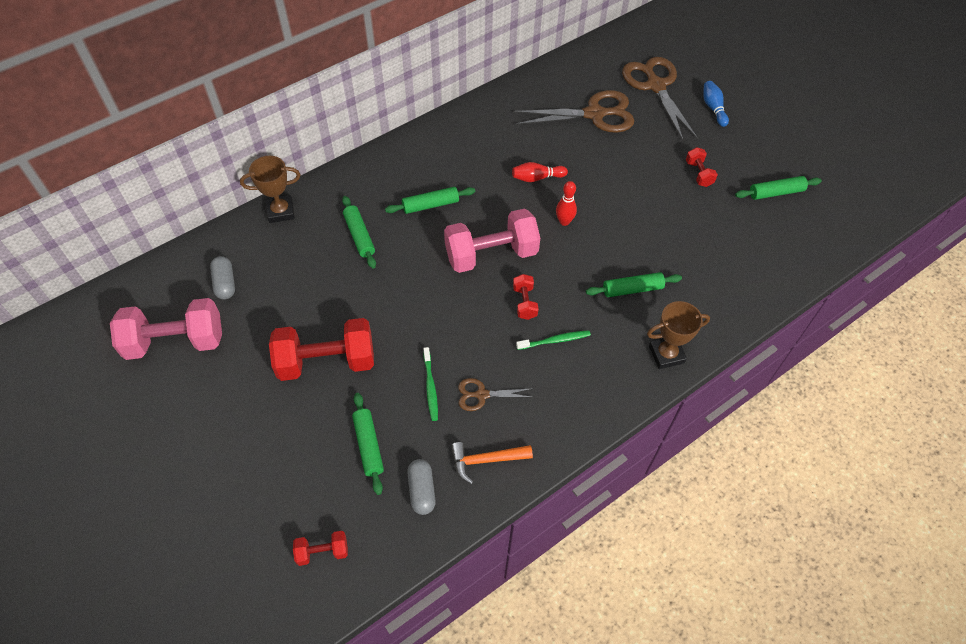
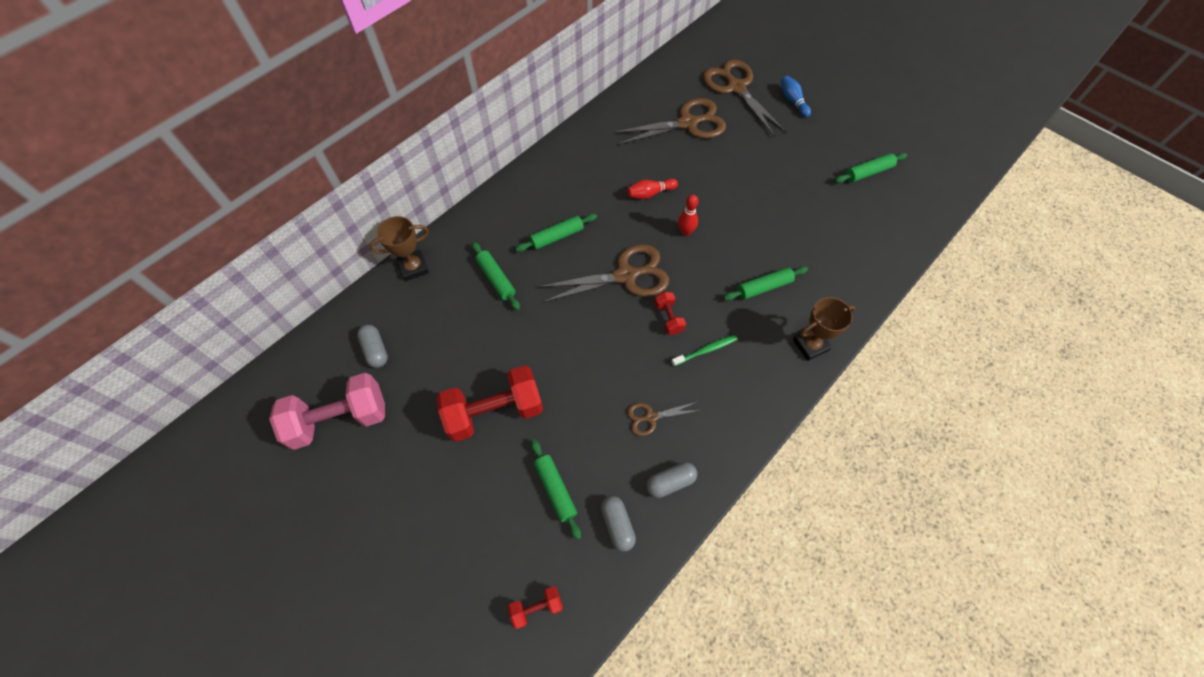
camera: 10 degrees left, 5 degrees up
(430, 387) = (601, 419): green toothbrush -> none
(485, 460) = (670, 482): orange hammer -> grey capsule
(491, 254) = (626, 276): pink dumbbell -> brown scissors
(698, 174) = (795, 166): red dumbbell -> none

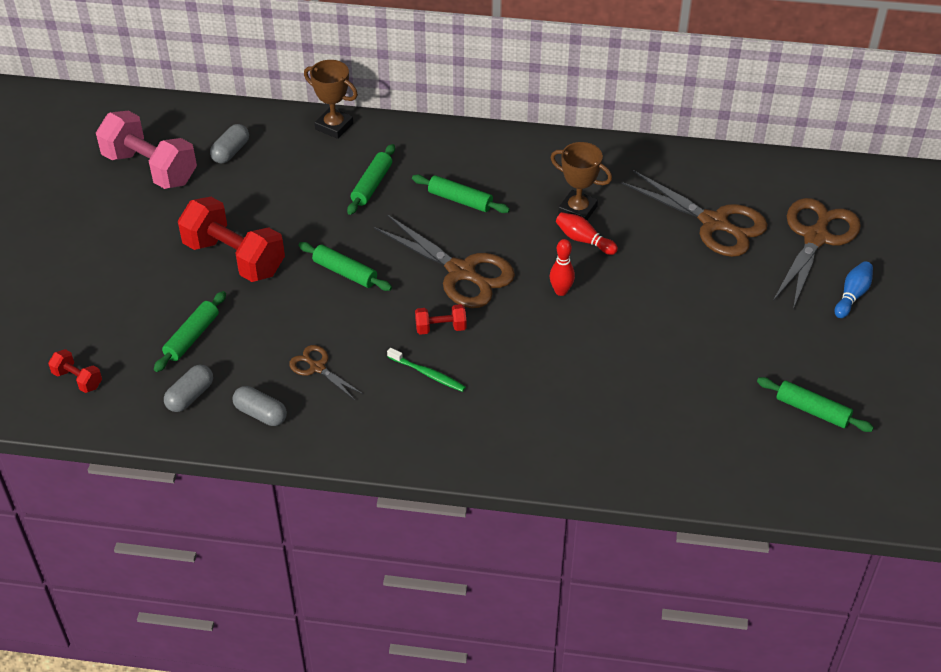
camera: 55 degrees right, 15 degrees down
(668, 318) = (440, 328): red dumbbell -> red dumbbell turned 45 degrees clockwise
(764, 287) = (549, 386): green rolling pin -> green rolling pin (345, 272)
(810, 345) = (510, 456): brown trophy -> brown trophy (577, 210)

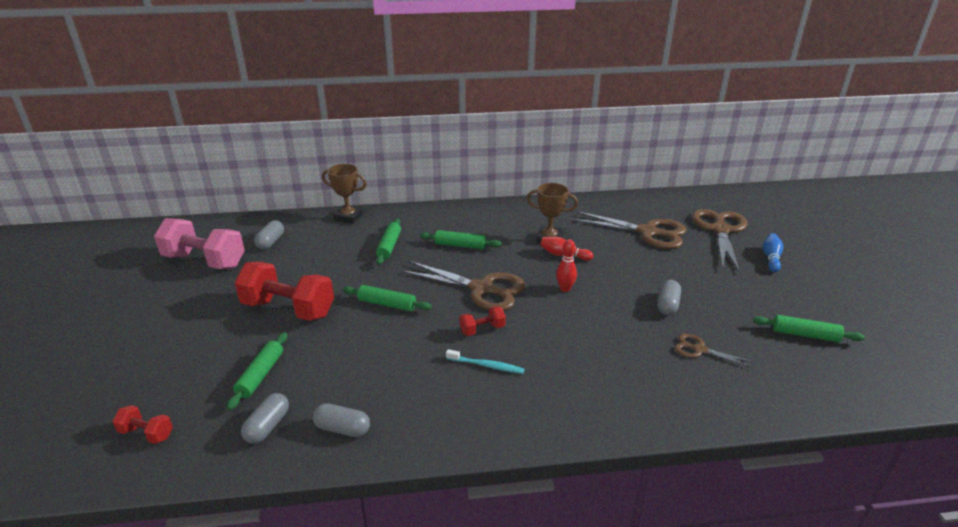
camera: 15 degrees left, 15 degrees down
(317, 367) = (385, 378): brown scissors -> brown scissors (699, 350)
(428, 374) = (486, 365): green toothbrush -> turquoise toothbrush
(673, 338) = (667, 305): none -> grey capsule

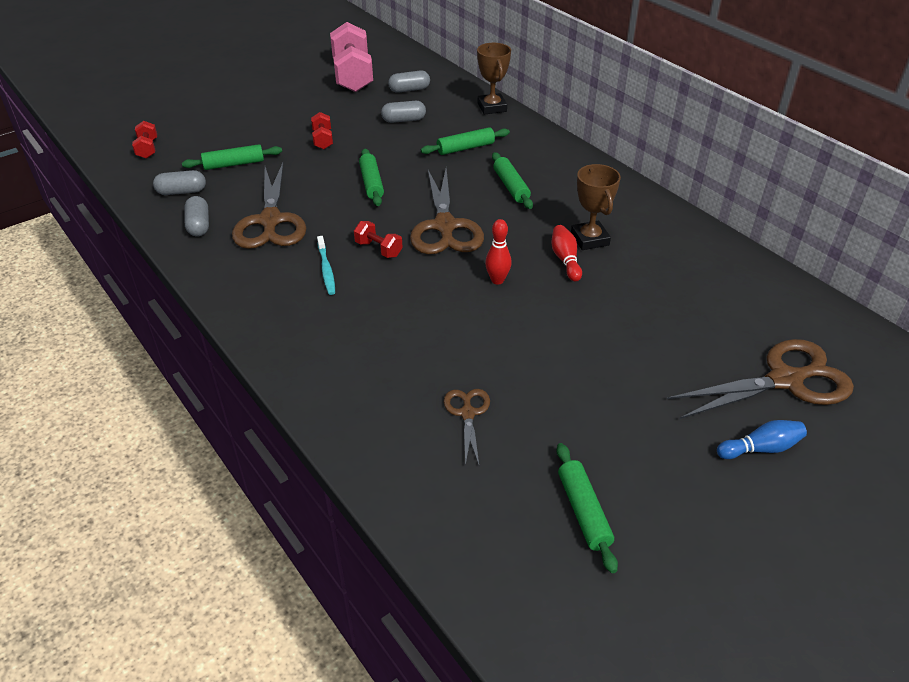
camera: 60 degrees right, 10 degrees up
(288, 309) = (323, 140): red dumbbell -> red dumbbell, size x0.46
(648, 232) = (696, 312): brown scissors -> brown scissors (270, 221)
(667, 305) = (538, 367): grey capsule -> grey capsule (404, 120)

